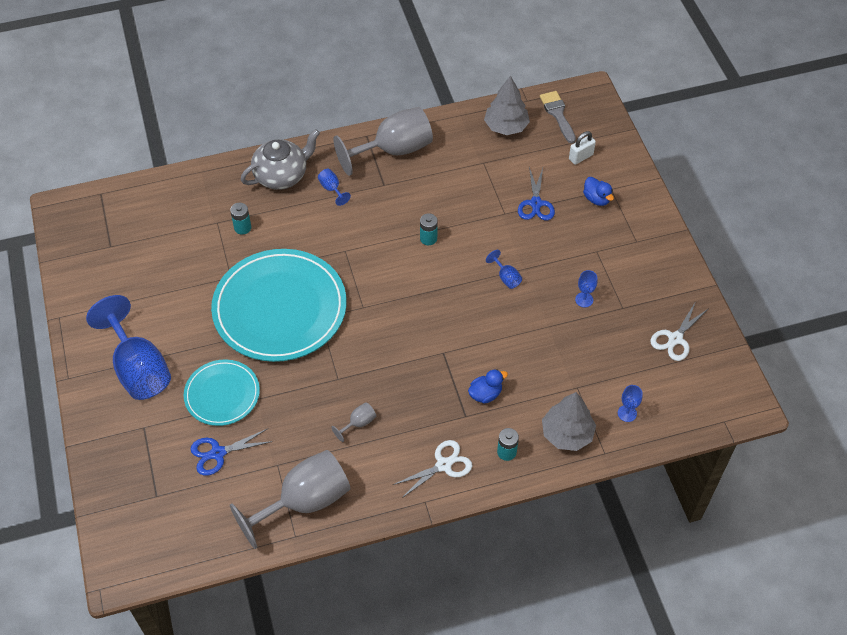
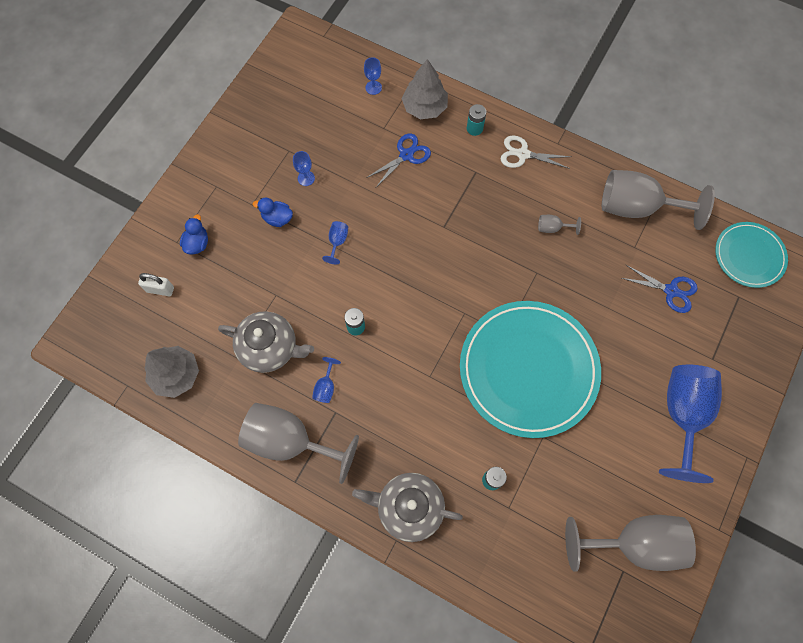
camera: 135 degrees left, 15 degrees up
(115, 266) = (634, 543): none -> grey goblet
(222, 394) = (632, 334): turquoise plate -> turquoise plate (749, 256)
(332, 189) = (381, 449): blue goblet -> blue goblet (326, 387)
(468, 183) = (270, 348): none -> grey teapot
(485, 394) = (447, 174): blue duck -> blue duck (277, 218)
(536, 203) = (243, 281): blue scissors -> blue scissors (406, 155)
(557, 114) = (123, 347): grey brush -> none
(675, 339) = (284, 103): white scissors -> none

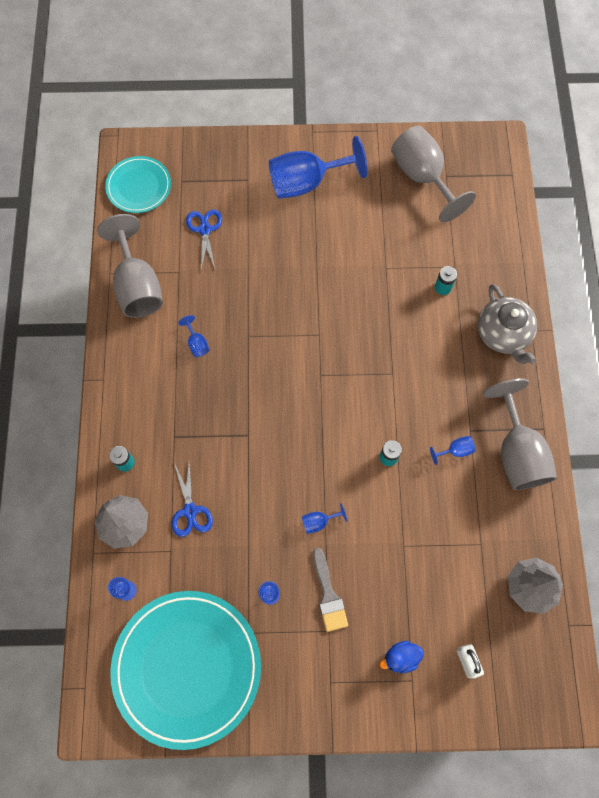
camera: 120 degrees left, 0 degrees up
(270, 348) = (454, 519): grey teapot -> none
(277, 218) = (328, 595): blue duck -> grey brush
(406, 155) = (190, 511): blue scissors -> blue scissors turned 120 degrees counterclockwise
(523, 154) = (132, 404): white scissors -> none
(528, 369) = (339, 303): turquoise plate -> turquoise plate (187, 667)
(552, 228) = (197, 343): grey goblet -> blue goblet

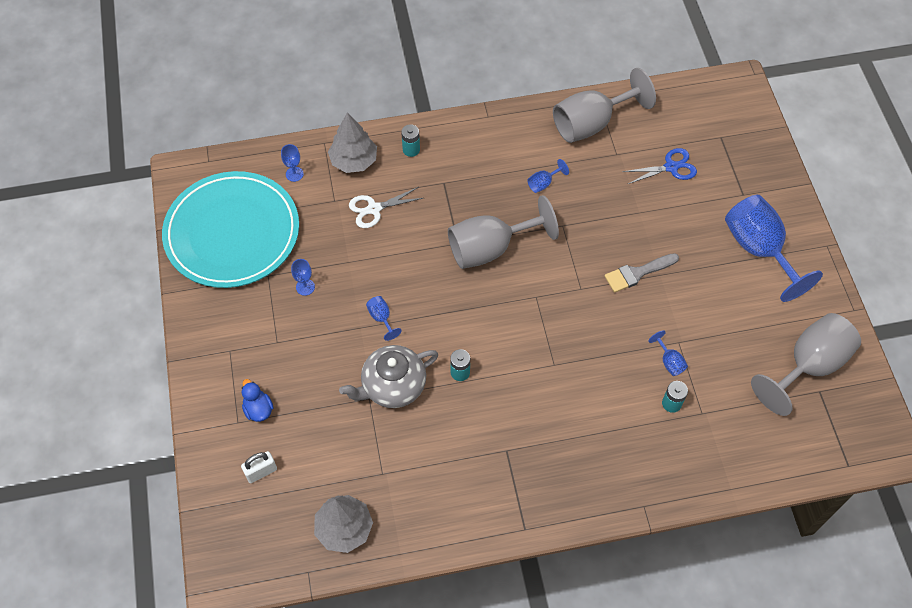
camera: 80 degrees right, 10 degrees down
(139, 186) = (701, 103): turquoise plate -> none
(190, 511) = (374, 209): blue scissors -> white scissors
(328, 595) = (311, 337): grey brush -> grey brush (637, 273)
(455, 450) = (480, 437): blue goblet -> blue goblet (669, 361)
(503, 334) = (630, 474): grey teapot -> grey teapot (392, 386)
(517, 452) = (491, 502): grey goblet -> grey goblet (490, 248)

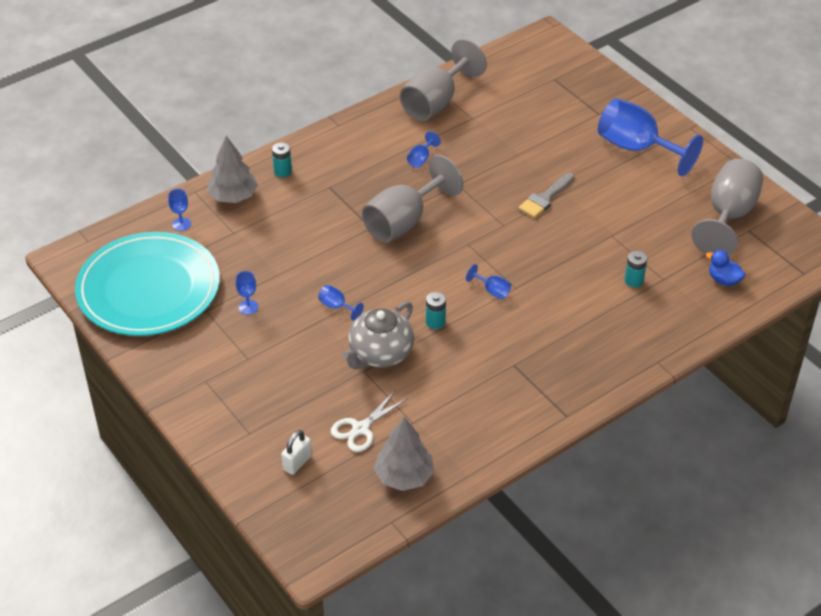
camera: 25 degrees left, 15 degrees down
(258, 409) = (263, 416): blue duck -> blue duck (723, 280)
(374, 209) = (276, 227): white scissors -> white scissors (360, 429)
(669, 361) = (613, 252): blue goblet -> blue goblet (492, 291)
(671, 167) = (525, 113): blue scissors -> none

